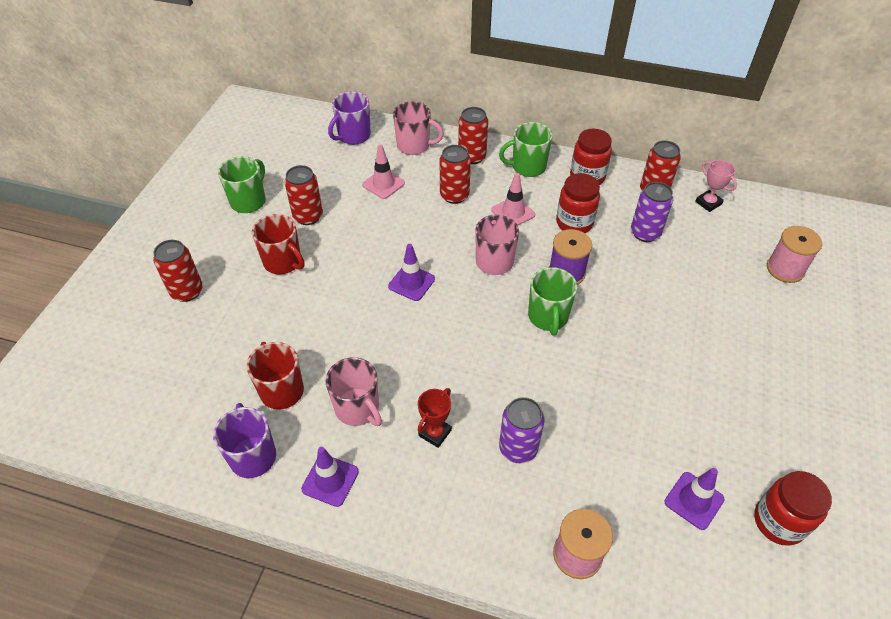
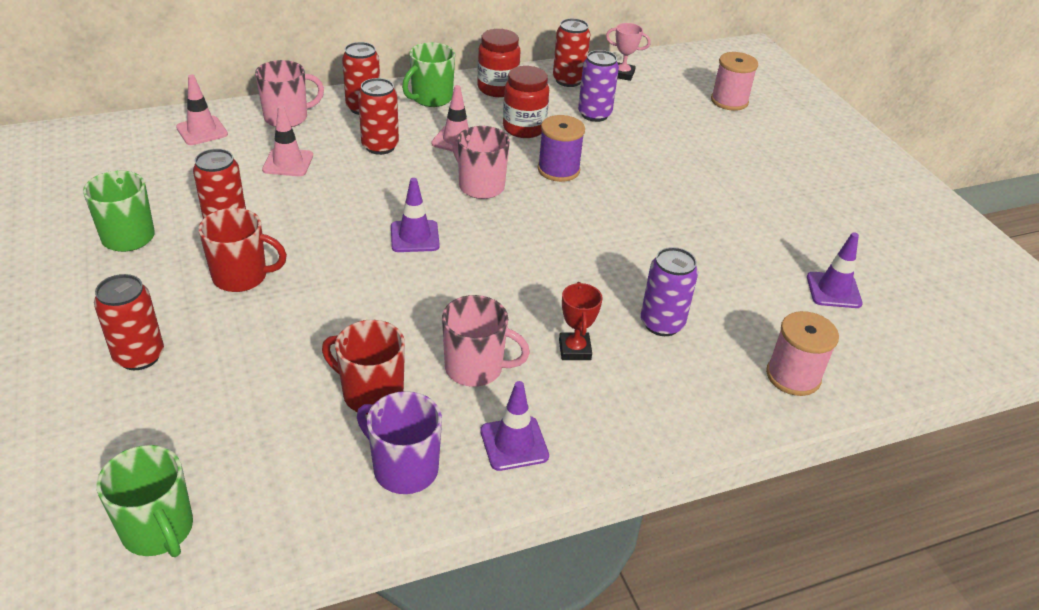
camera: 40 degrees left, 10 degrees down
(353, 136) = (202, 131): purple mug -> pink traffic cone
(548, 317) = (579, 211): green mug -> green mug (158, 530)
(778, 522) = (902, 274): red jar -> none

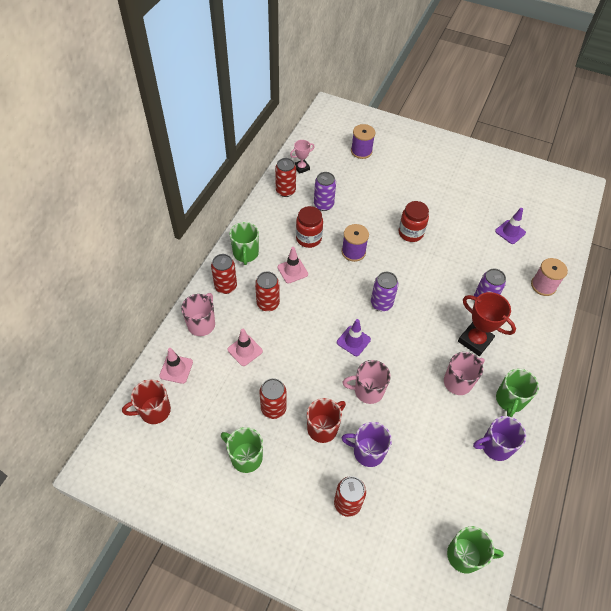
camera: 45 degrees left, 15 degrees up
(245, 335) = (367, 452): none -> purple mug
(371, 393) = (444, 429): red mug -> red mug (154, 411)
(480, 186) = (338, 289): pink mug -> pink mug (367, 391)
(497, 88) = (264, 222): red jar -> red jar (410, 233)
(510, 231) = (381, 303): none -> purple can
(514, 443) = (510, 400): purple traffic cone -> green mug
(574, 350) = (475, 340): red trophy -> red trophy, size x1.73
(729, 101) = (361, 151): pink spool -> purple spool

